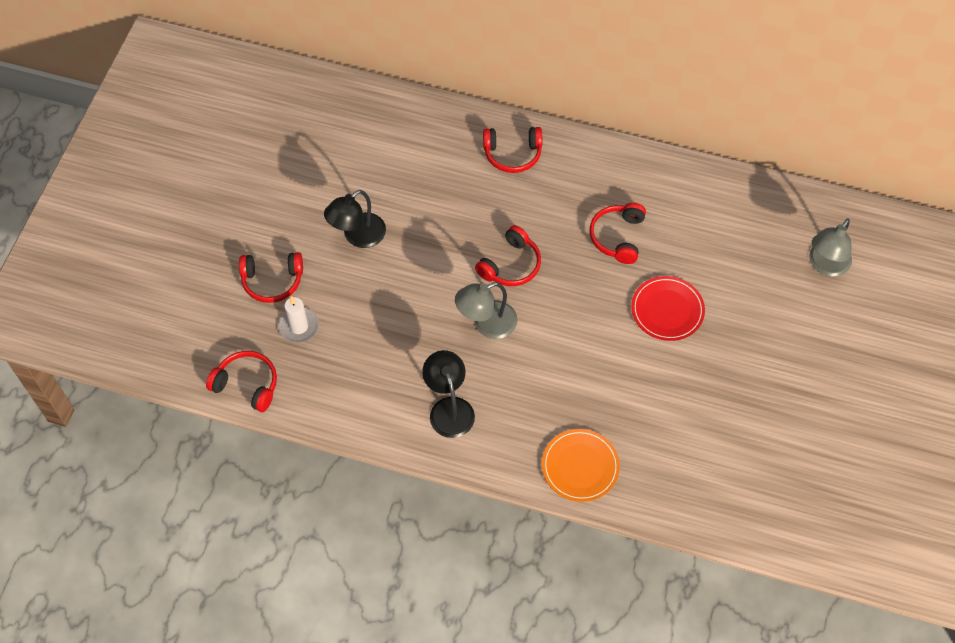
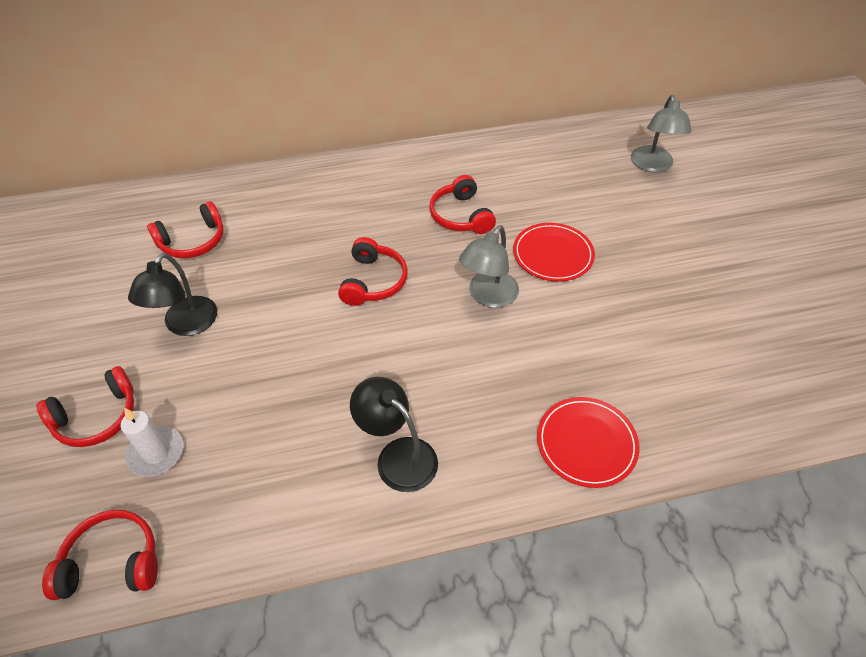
camera: 30 degrees left, 10 degrees down
(486, 324) = (384, 347): grey lamp -> grey lamp (488, 296)
(512, 154) = (314, 191): red headphones -> red headphones (193, 241)
(580, 466) = (586, 443): orange plate -> red plate

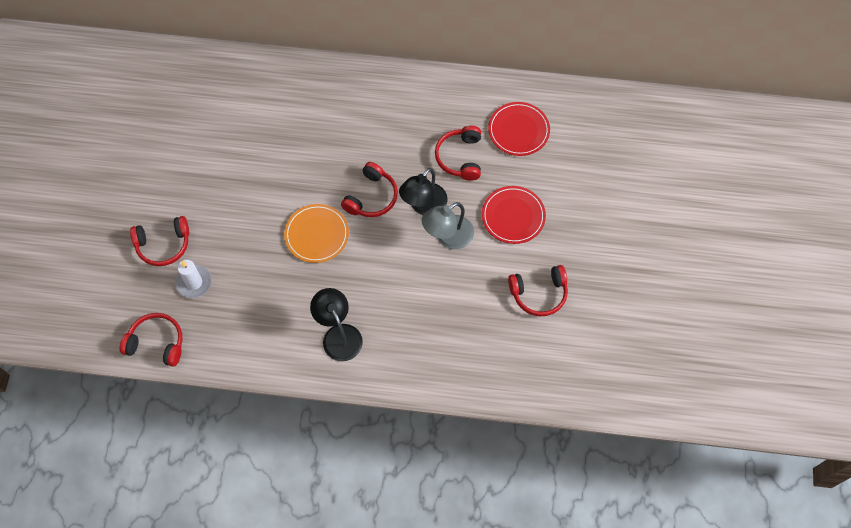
camera: 20 degrees right, 15 degrees up
(186, 325) = (233, 192): black lamp -> black lamp (423, 206)
(193, 241) = (254, 118): red headphones -> red headphones (539, 293)
(318, 341) = (316, 234): none -> orange plate
(586, 443) = (460, 368): red plate -> red plate (518, 130)
(652, 165) = (641, 155): grey lamp -> none

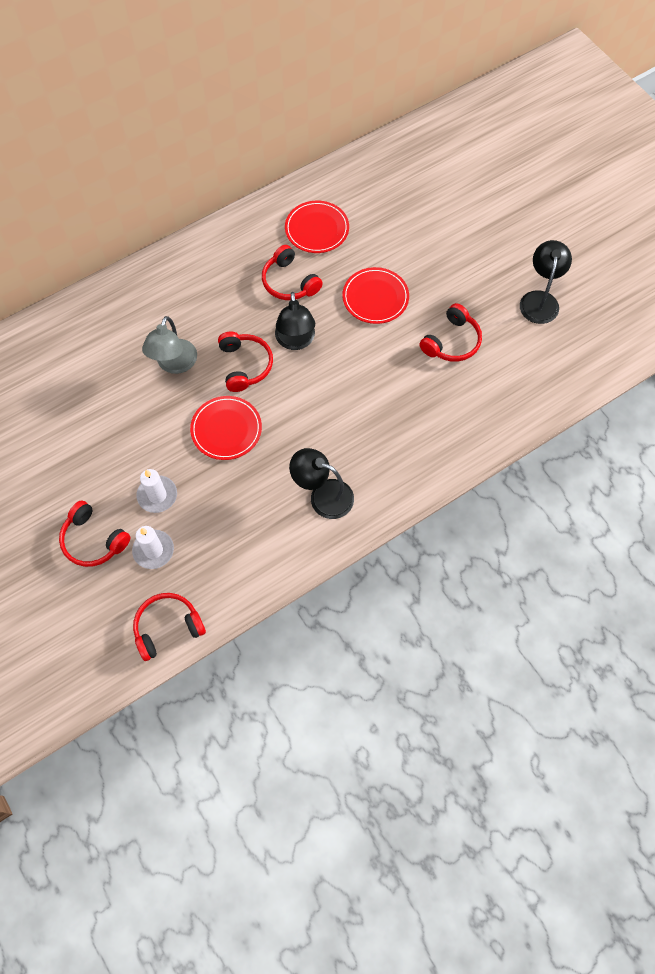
camera: 40 degrees left, 0 degrees up
(163, 245) = (93, 540): red headphones -> red headphones turned 90 degrees clockwise
(230, 246) = (157, 495): none -> white candle
(316, 234) = (226, 429): orange plate -> red plate
(448, 237) = (339, 351): grey lamp -> grey lamp (174, 364)
(640, 313) = (540, 300): none -> black lamp

